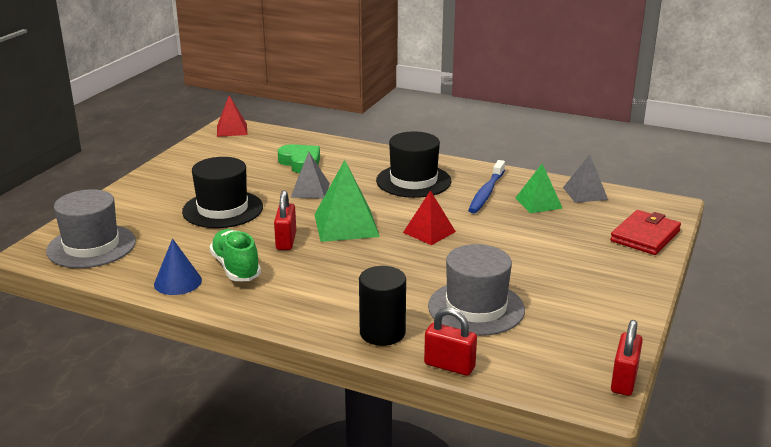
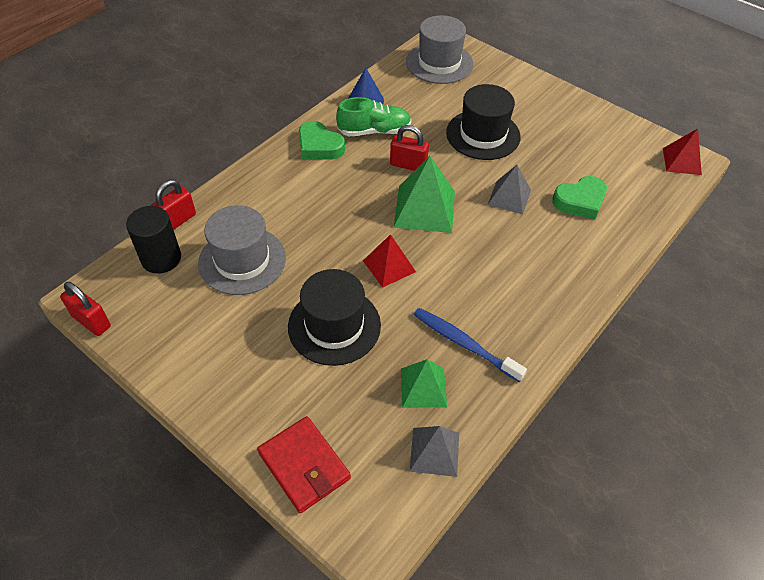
camera: 105 degrees right, 25 degrees up
(275, 297) = (319, 146): none -> green heart
(382, 333) = (239, 194): black cylinder -> black cylinder (161, 258)
(413, 181) = (512, 285): black hat -> black hat (334, 326)

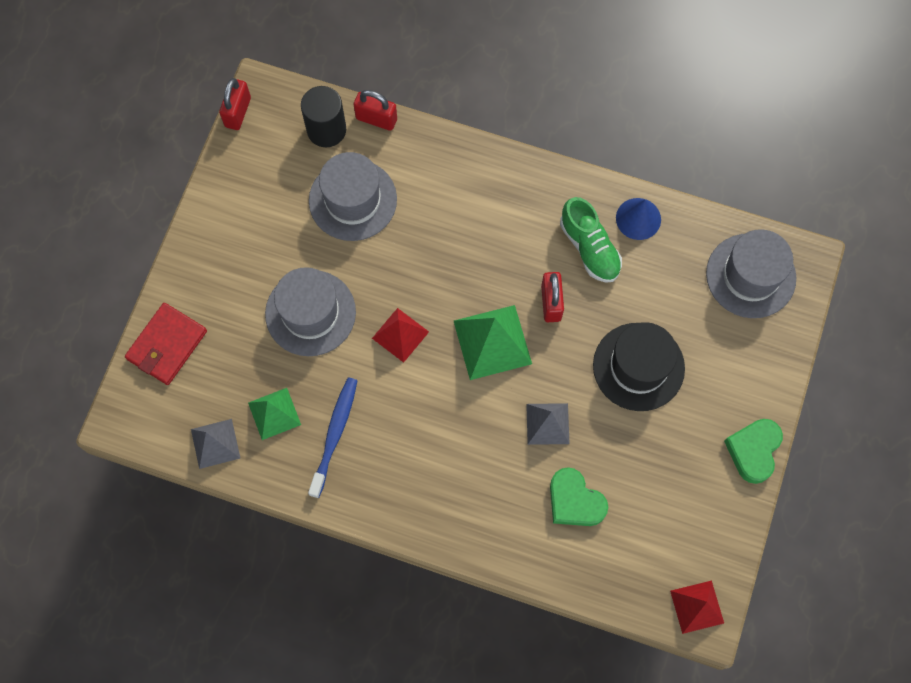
camera: 70 degrees right, 20 degrees up
(319, 146) = (539, 201): green heart -> green heart (753, 451)
(334, 326) = (310, 313): black hat -> grey hat

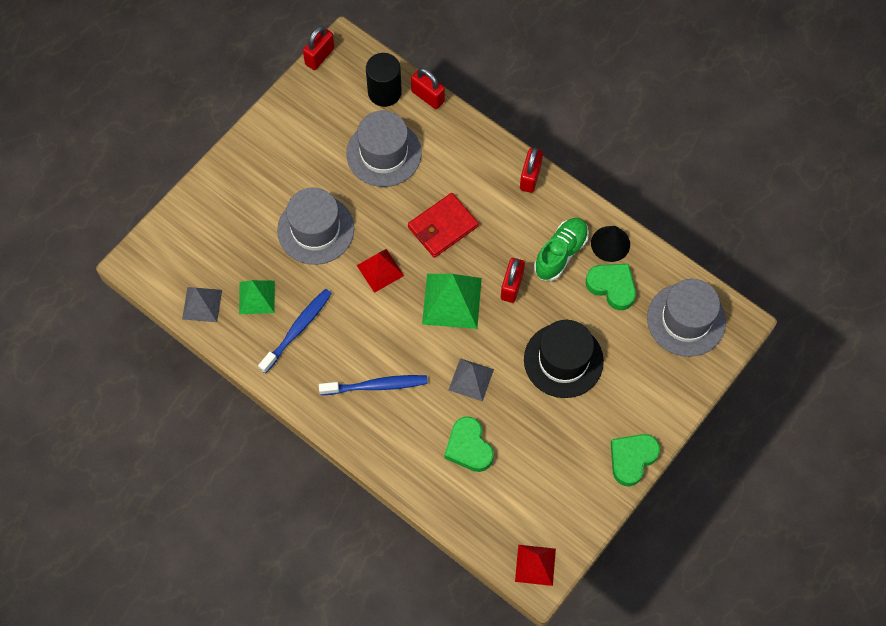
camera: 20 degrees right, 5 degrees down
(167, 345) = (194, 217): red wallet -> red wallet (443, 227)
(447, 467) = (376, 386): none -> blue toothbrush
(523, 173) = (530, 177): none -> red padlock
(589, 248) = (560, 253): green shoe -> green shoe turned 135 degrees counterclockwise
(638, 218) = (610, 243): blue cone -> black cone
(658, 266) = (612, 287): none -> green heart

